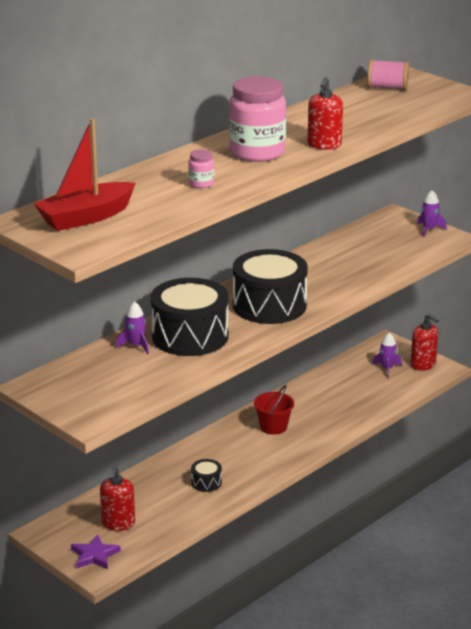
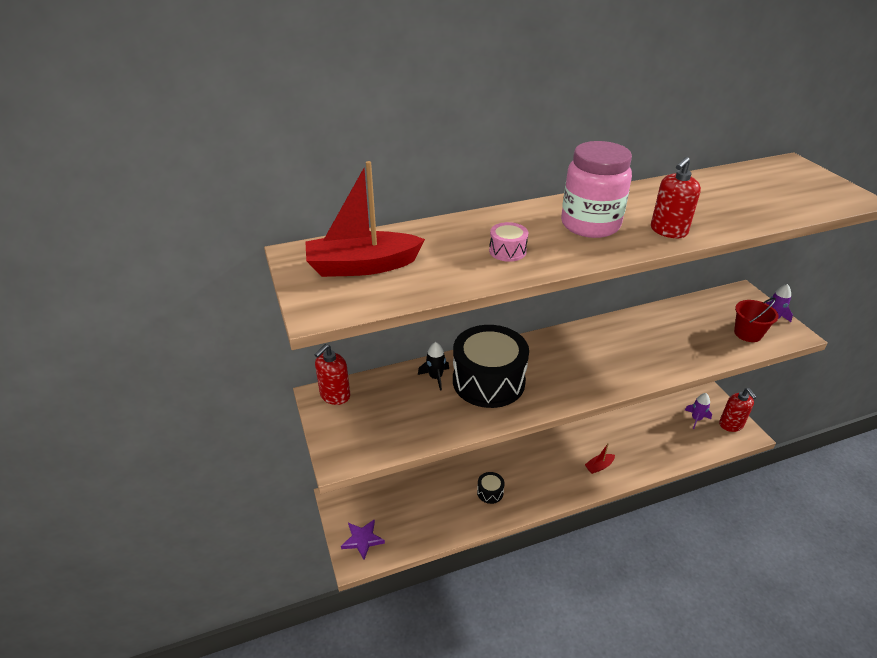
camera: 25 degrees right, 10 degrees up
(118, 523) = (398, 511): red soap dispenser -> red soap dispenser (335, 395)
(135, 345) = (435, 377): purple rocket -> black rocket
(201, 184) = (507, 251): pink jar -> pink drum
(269, 305) = (579, 366): black drum -> none
(273, 427) = (572, 450): red bucket -> red bucket (747, 333)
(307, 432) = (599, 466): none -> red boat
(387, 88) = (769, 176): pink spool -> none

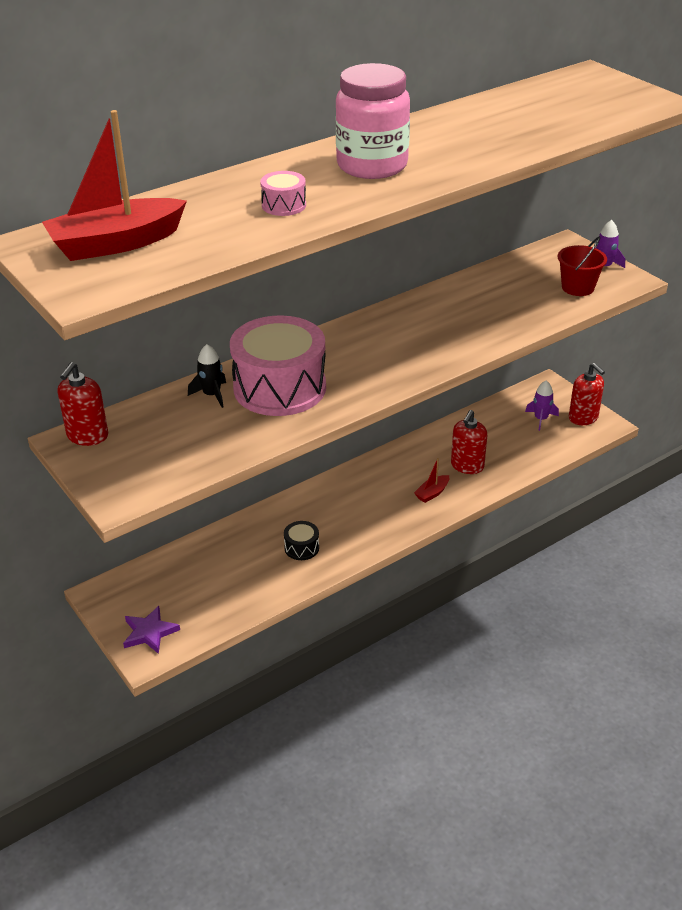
camera: 15 degrees left, 0 degrees up
(488, 381) = (280, 388): black drum -> pink drum
(668, 231) = (461, 161): red soap dispenser -> red soap dispenser (467, 466)

